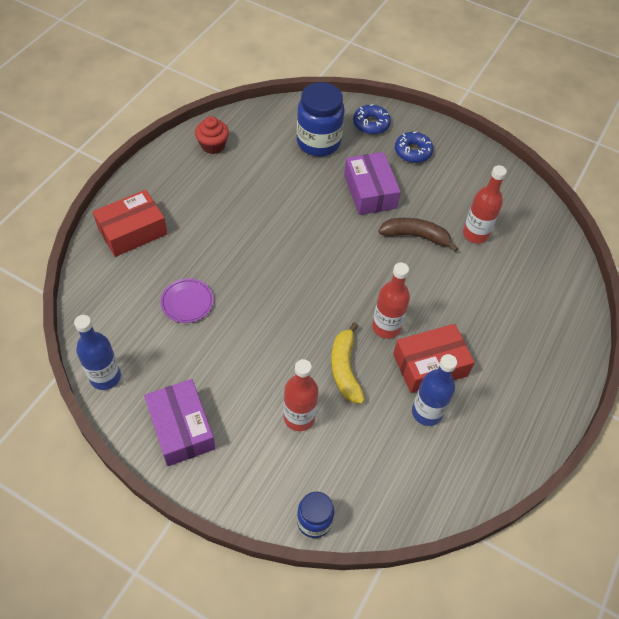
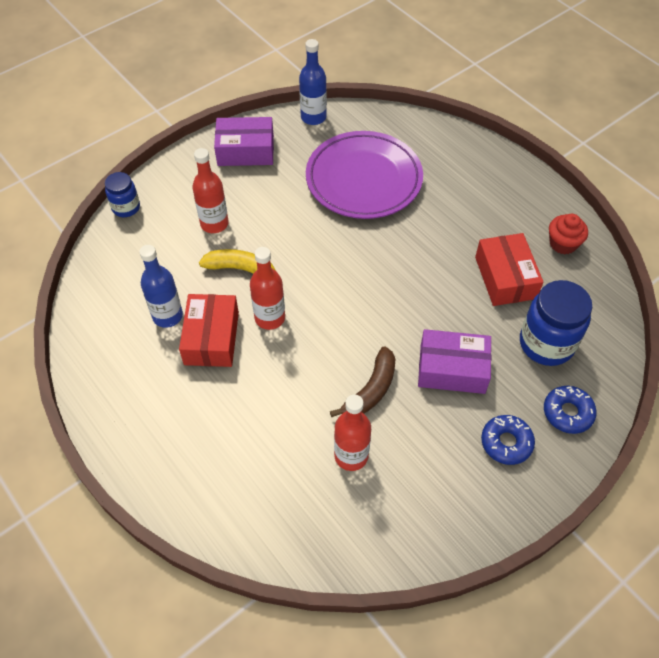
camera: 115 degrees right, 0 degrees up
(132, 231) = (460, 159): red box -> red box (505, 278)
(187, 302) = (364, 179): purple plate -> purple plate, size x2.37

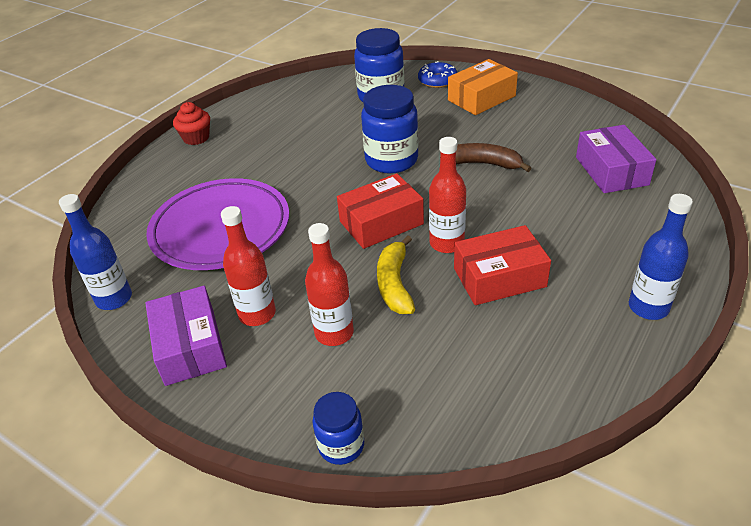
camera: 105 degrees left, 15 degrees down
(167, 316) = (495, 324): blue bottle -> blue bottle (648, 307)
(351, 456) = (552, 159): red bottle -> red bottle (257, 314)
(411, 316) = (391, 160): none -> blue jar
(452, 369) = (433, 131): purple box -> purple box (611, 171)
(505, 278) = (322, 124): red box -> red box (381, 223)
(506, 443) = (481, 98): blue donut -> orange box
(563, 243) = (271, 105): red cupcake -> red cupcake (196, 138)

